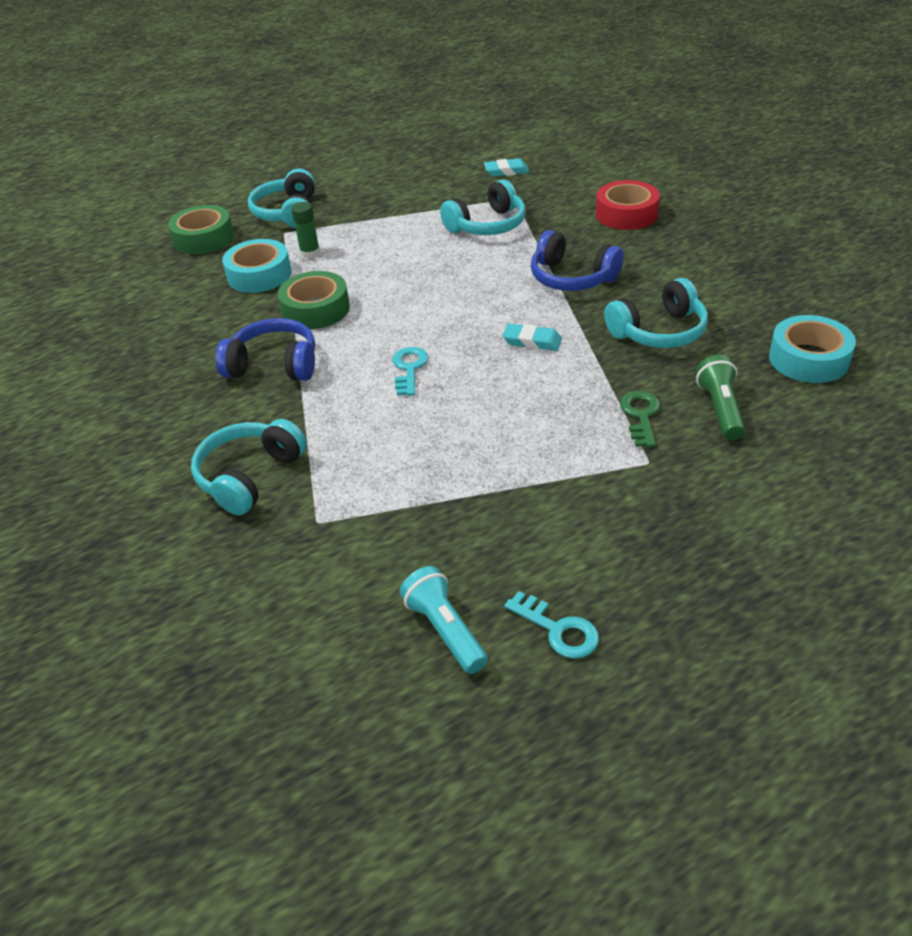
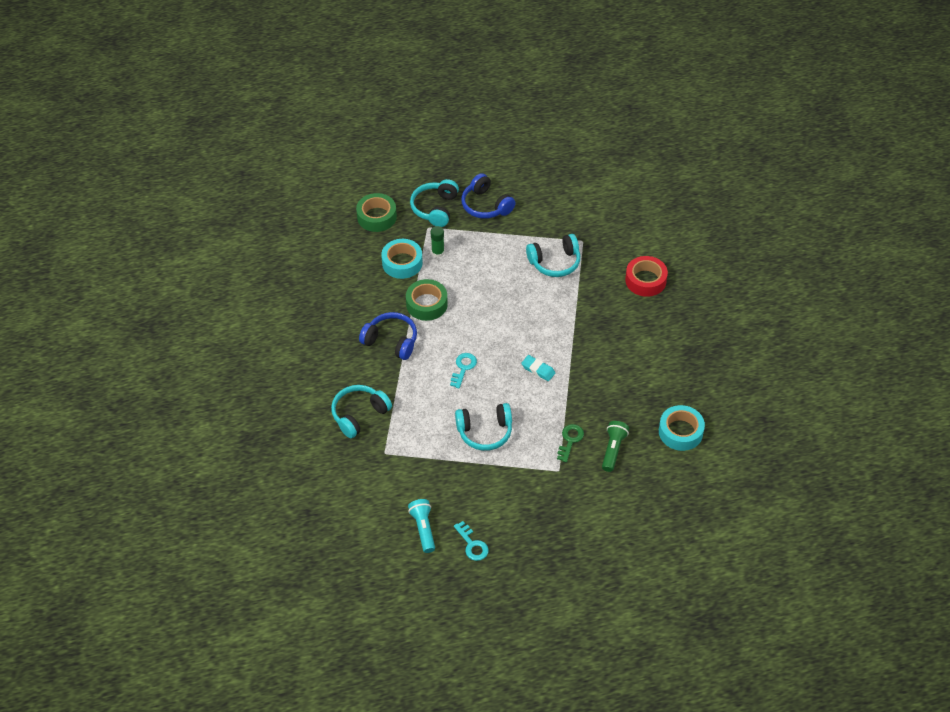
camera: 15 degrees right, 10 degrees up
(506, 171) = (590, 211): turquoise eraser -> none
(572, 278) = (584, 326): blue headphones -> blue headphones (486, 205)
(659, 332) = (611, 385): turquoise headphones -> turquoise headphones (485, 432)

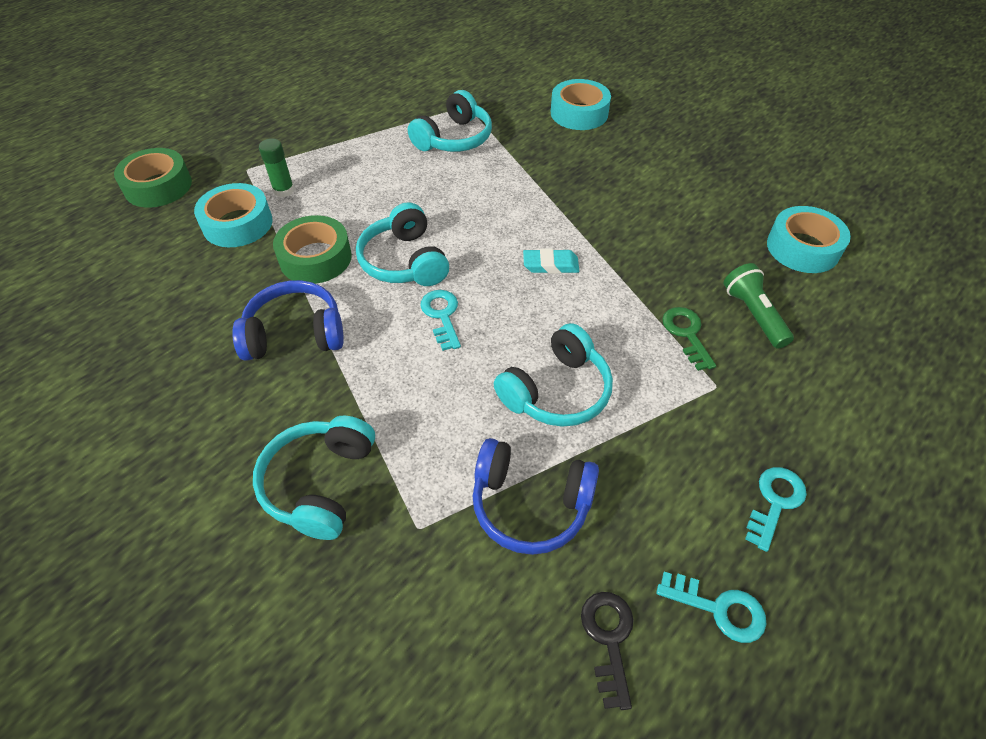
camera: 35 degrees left, 0 degrees up
(423, 529) = (608, 639): turquoise flashlight -> black key
(435, 208) = (242, 145): turquoise headphones -> turquoise headphones (404, 261)
(486, 205) = (311, 118): blue headphones -> blue headphones (530, 504)
(533, 526) = (775, 502): none -> turquoise key
(645, 280) = (579, 113): red tape -> turquoise tape

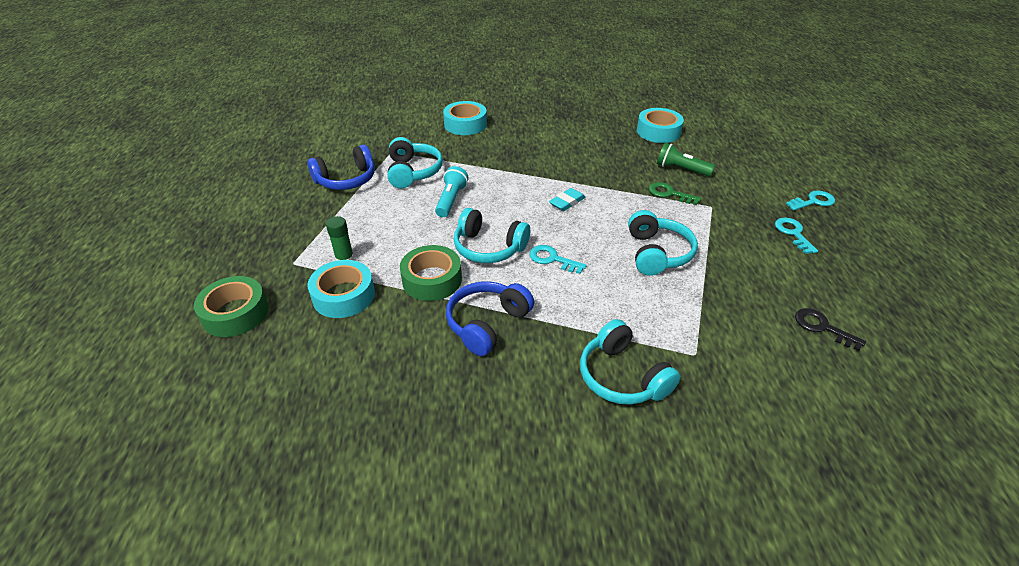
camera: 45 degrees left, 10 degrees down
(444, 189) = (451, 200): none -> turquoise flashlight
(530, 504) = (720, 305): blue headphones -> blue headphones (346, 180)
(719, 608) = (834, 284): turquoise key -> turquoise key (813, 201)

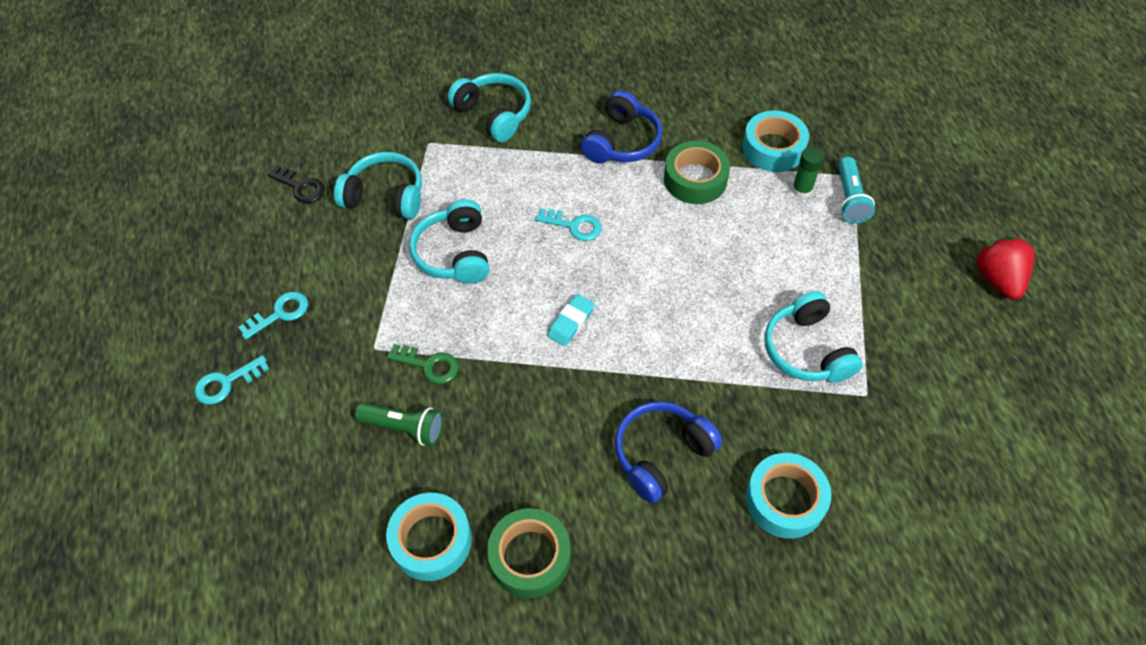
camera: 170 degrees right, 15 degrees up
(235, 313) = (861, 116): green tape -> green tape (530, 557)
(255, 188) = (997, 279): none -> red strawberry
(346, 180) = (889, 316): blue headphones -> blue headphones (661, 454)
(451, 200) = (726, 301): turquoise flashlight -> turquoise flashlight (849, 199)
(488, 248) = (650, 230): turquoise headphones -> turquoise headphones (385, 196)
(793, 233) = (280, 313): turquoise key -> turquoise key turned 105 degrees counterclockwise

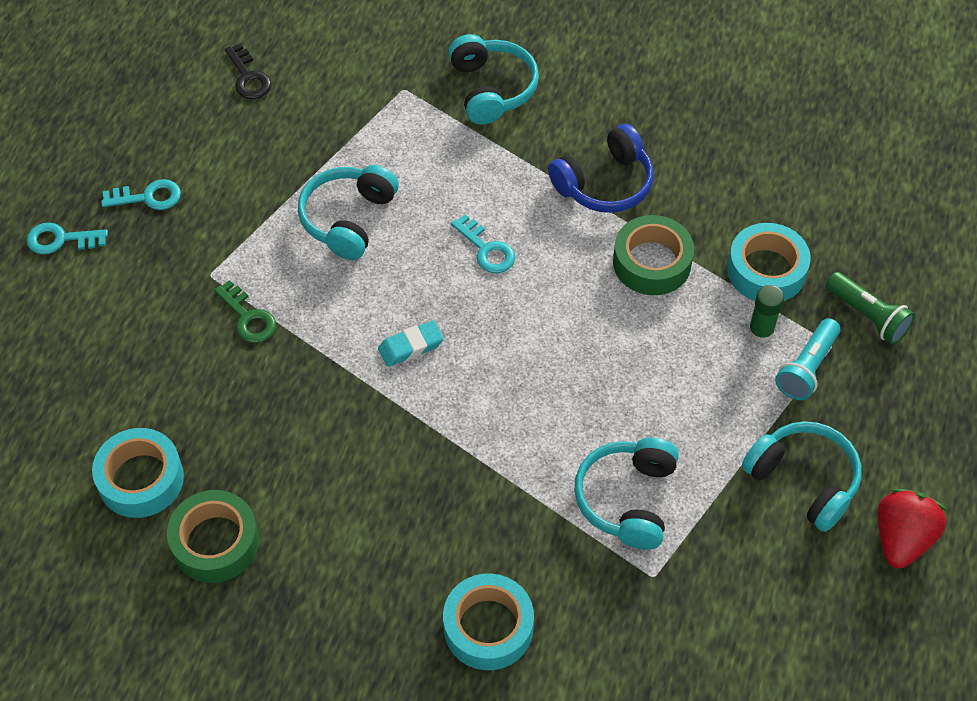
camera: 30 degrees right, 0 degrees up
(385, 196) = (322, 126): turquoise headphones -> turquoise headphones (804, 480)
(404, 428) = (186, 365): green flashlight -> green flashlight (867, 316)
(661, 454) = (402, 519): blue headphones -> none

